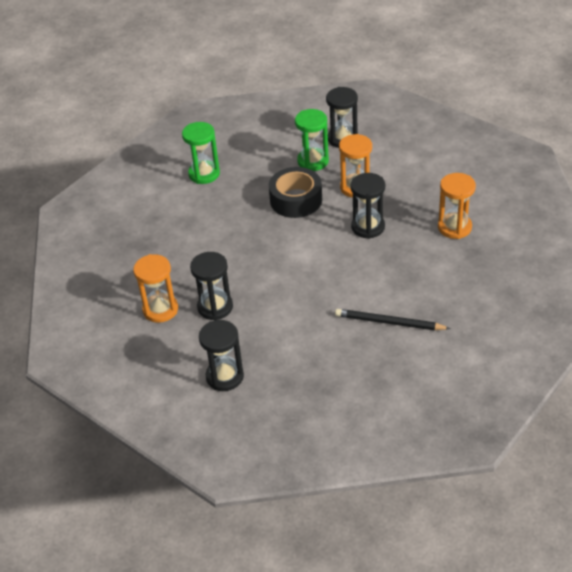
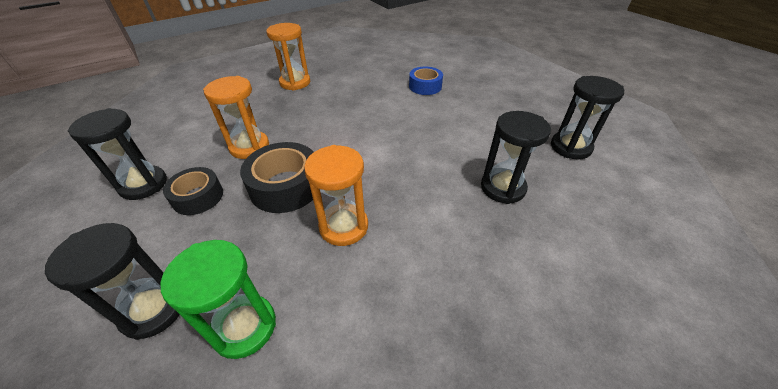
camera: 120 degrees left, 0 degrees up
(160, 310) = (554, 236): orange hourglass -> orange hourglass (343, 226)
(313, 161) = (198, 197): green hourglass -> black tape
(368, 227) = (314, 123): black hourglass -> black hourglass (154, 309)
(389, 322) = (425, 86): black pencil -> blue tape

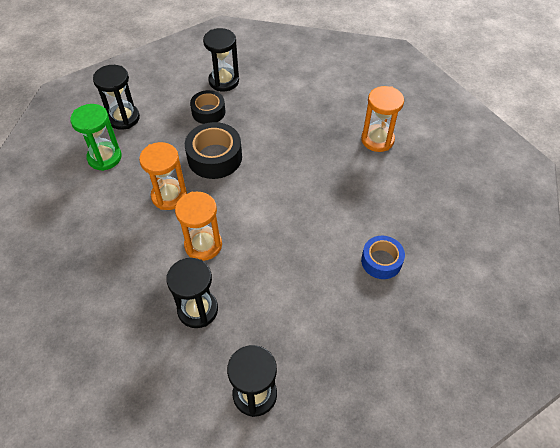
camera: 90 degrees right, 10 degrees up
(249, 147) = (265, 127): orange hourglass -> orange hourglass (203, 245)

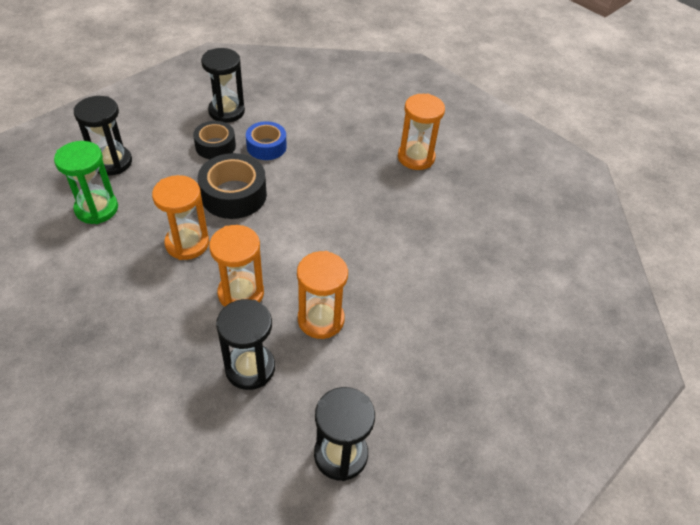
camera: 15 degrees left, 5 degrees down
(263, 277) = (321, 319): none -> orange hourglass
(381, 261) = (451, 284): blue tape -> blue tape (266, 146)

